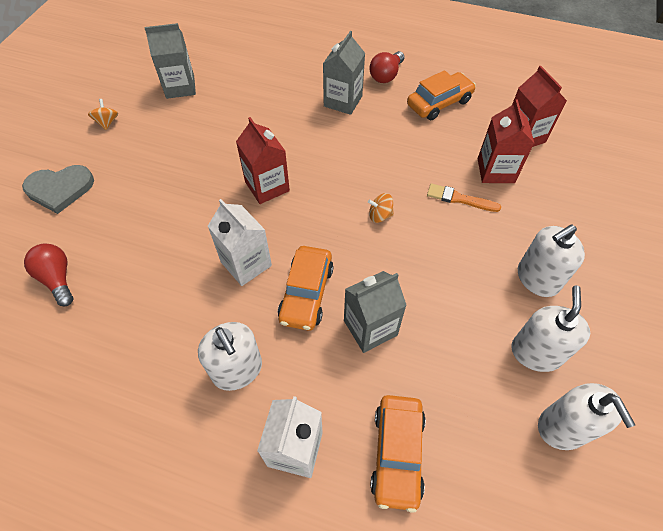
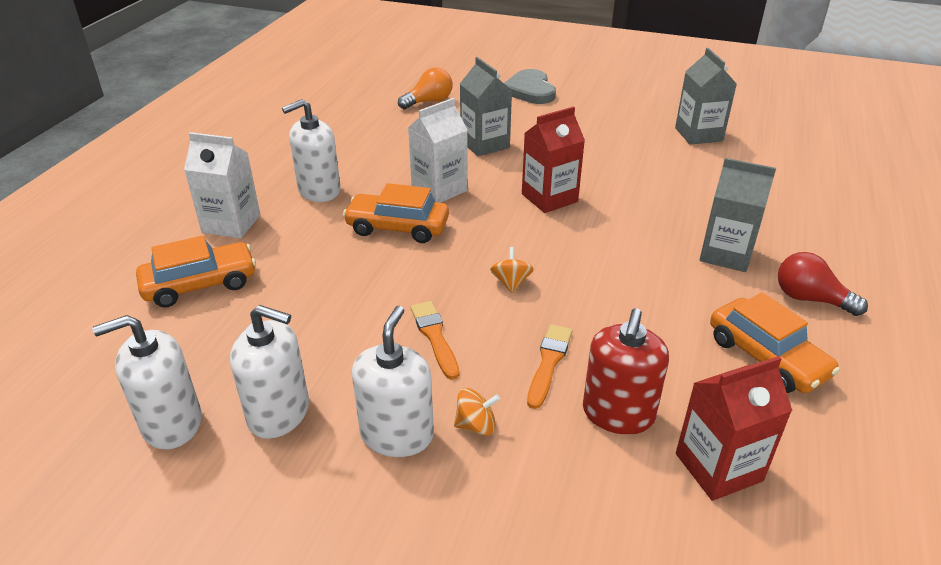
camera: 90 degrees right, 20 degrees down
(58, 279) = (429, 102): red light bulb -> orange light bulb
(107, 122) = (624, 101): orange spinning top -> orange spinning top (476, 425)
(370, 328) = (346, 270): grey carton -> grey carton (484, 144)
(397, 453) = (200, 284): orange car -> orange car turned 150 degrees clockwise
(444, 261) = (434, 337): none -> orange brush
(495, 170) = (618, 413): red carton -> red soap dispenser
(537, 278) = (397, 434): white soap dispenser -> white soap dispenser turned 45 degrees clockwise

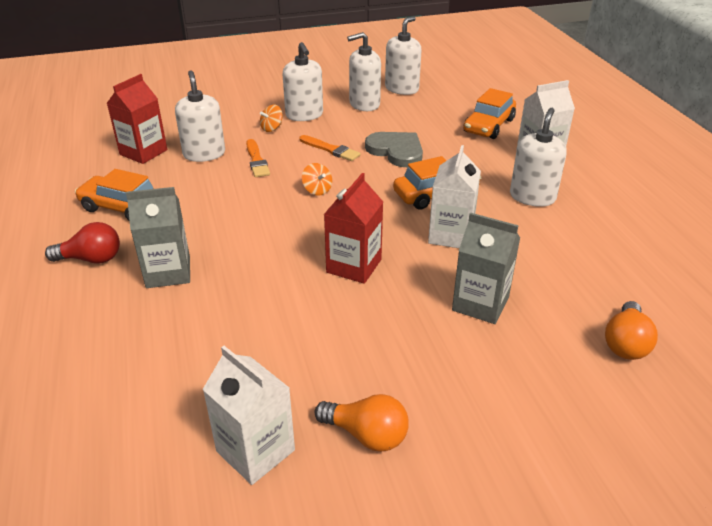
camera: 145 degrees right, 0 degrees up
(529, 90) = (553, 439): grey heart -> grey heart (396, 151)
(618, 413) = (204, 154): red soap dispenser -> white soap dispenser
(628, 120) = (366, 434): none -> orange light bulb
(698, 134) = (255, 451): grey carton -> white carton

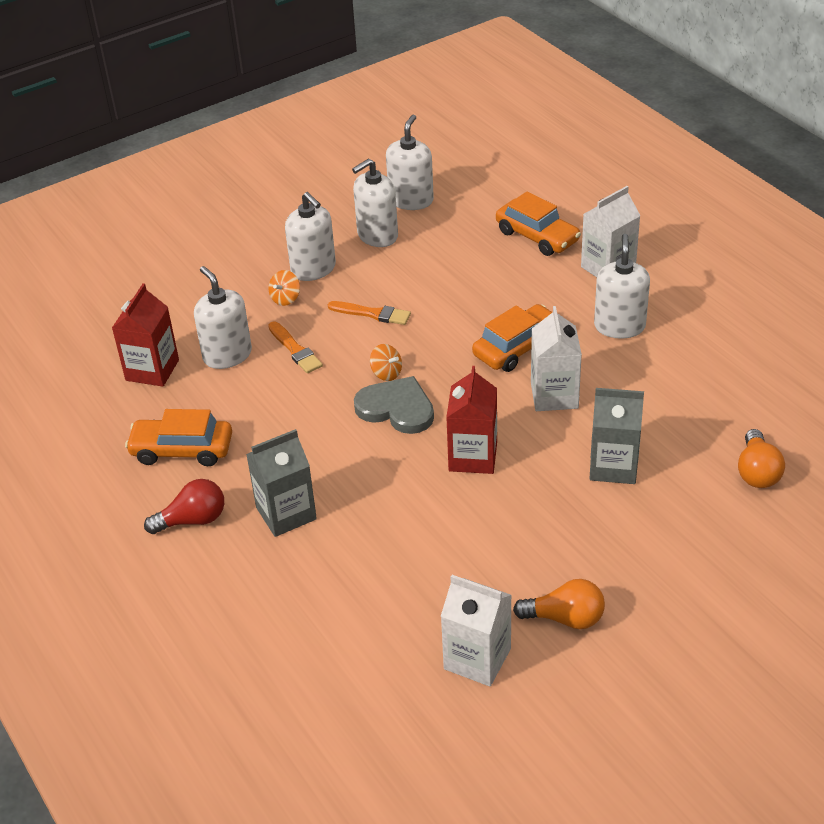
camera: 15 degrees left, 5 degrees up
(396, 151) = (448, 298): grey heart -> grey heart (396, 408)
(488, 126) = (537, 236): orange car -> orange car turned 60 degrees counterclockwise

